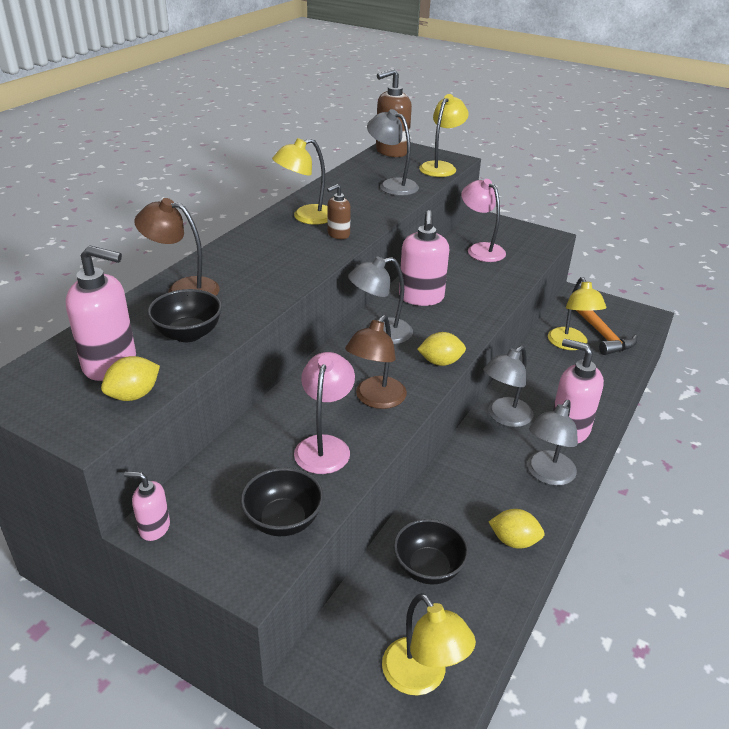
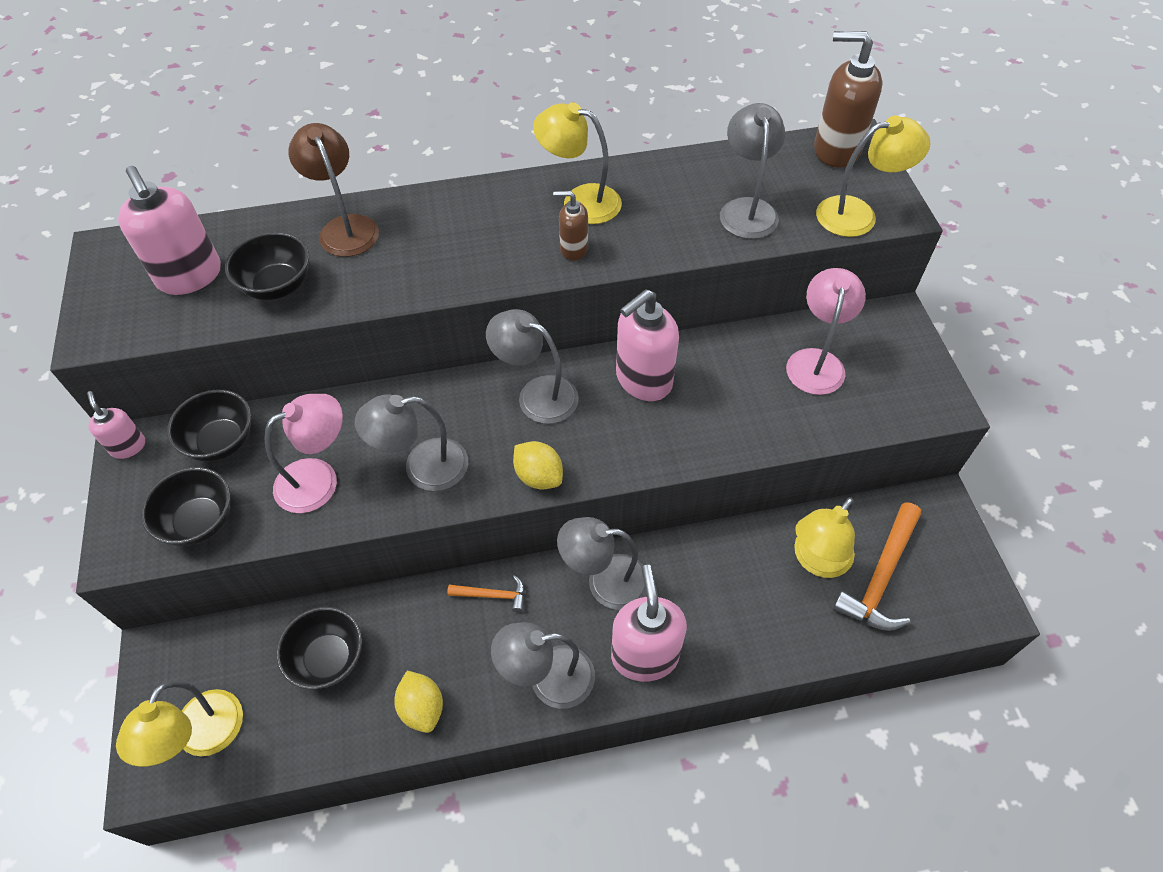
camera: 50 degrees right, 20 degrees up
(134, 395) = (161, 323): yellow lemon -> none
(225, 475) = (221, 441): none -> black bowl
(375, 399) = (423, 467): brown lamp -> grey lamp
(464, 465) = (492, 595): none -> orange hammer

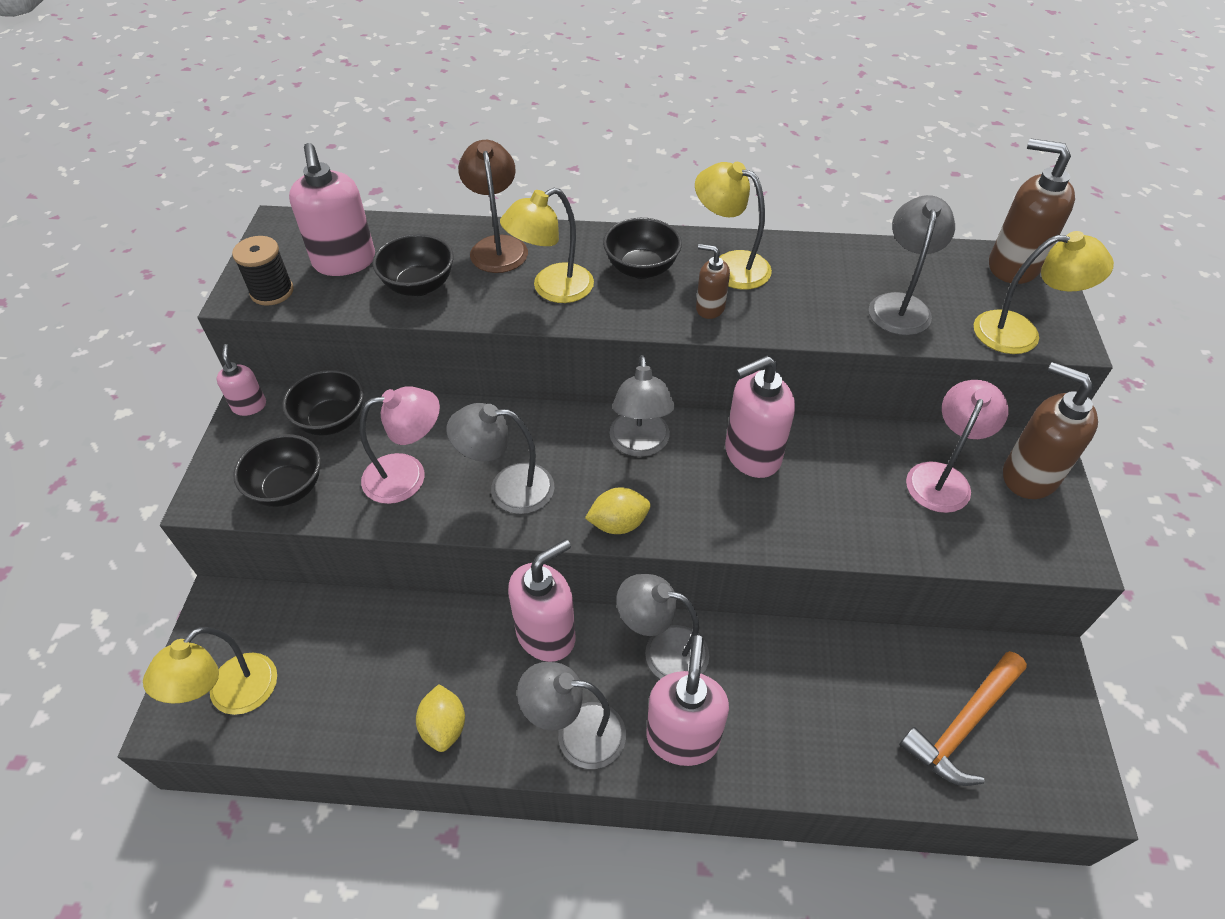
camera: 15 degrees right, 5 degrees down
(123, 325) = (272, 291): none -> black spool
(328, 658) = (371, 653): black bowl -> black bowl (641, 268)
(492, 595) = (546, 634): orange hammer -> pink soap dispenser
(536, 394) = (640, 444): grey lamp -> grey lamp turned 135 degrees counterclockwise
(539, 476) = (618, 524): yellow lemon -> yellow lemon turned 75 degrees counterclockwise
(816, 561) = (894, 688): yellow lamp -> yellow lamp (552, 289)
(889, 342) = (1029, 476): none -> brown soap dispenser

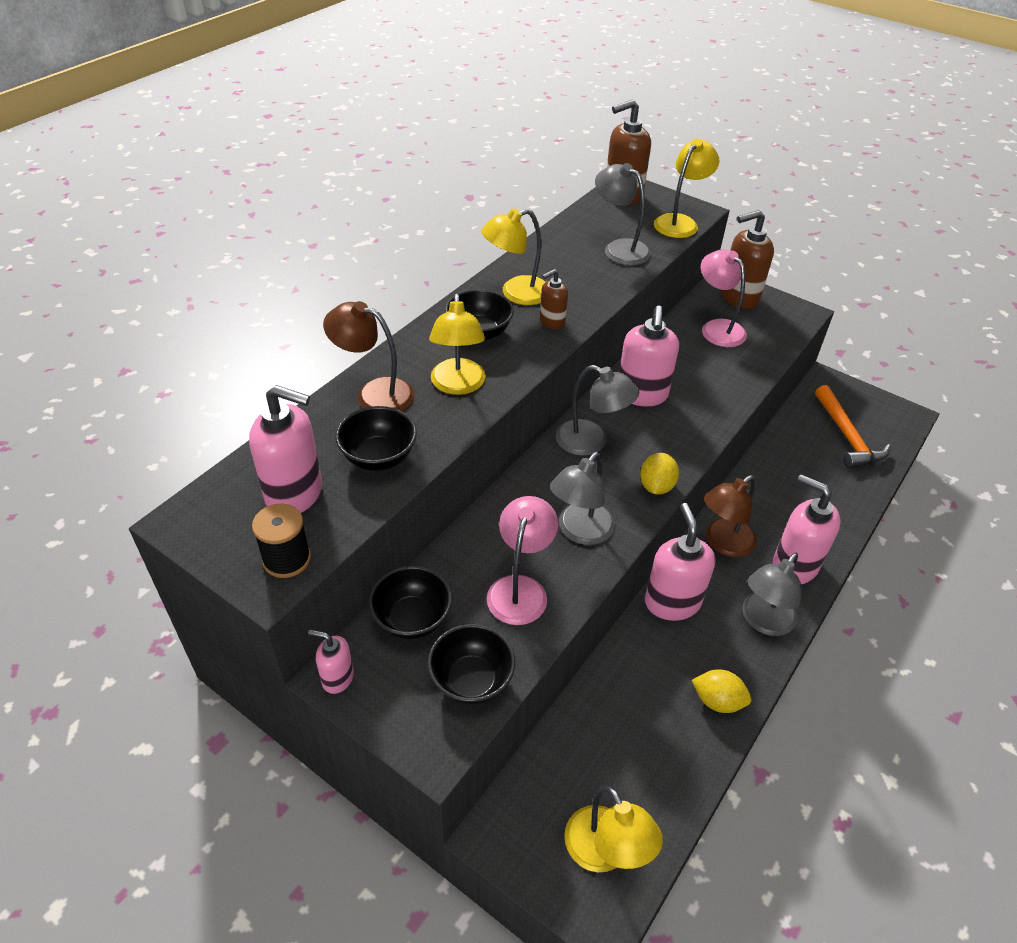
camera: 60 degrees left, 5 degrees down
(662, 650) = (723, 543): grey lamp -> brown lamp

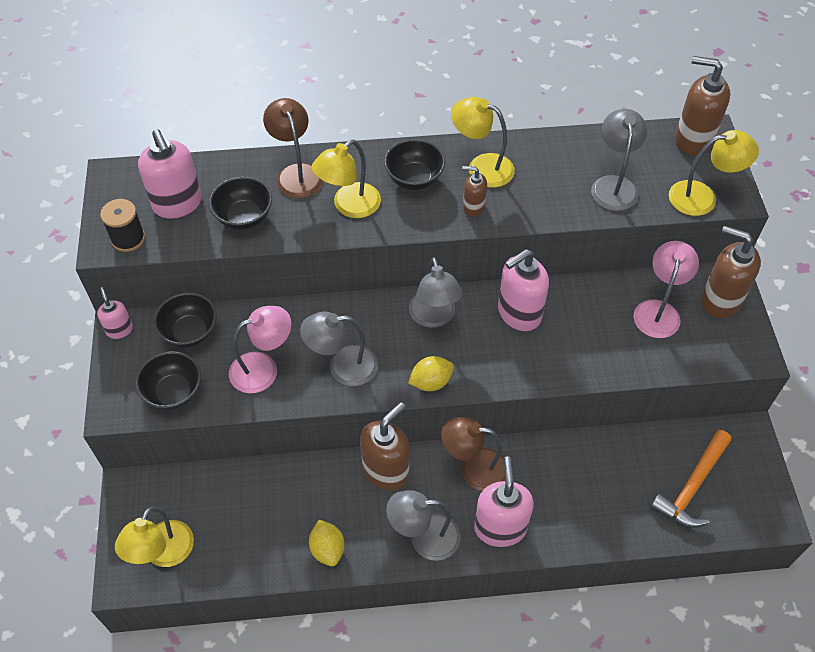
camera: 50 degrees right, 10 degrees up
(672, 602) = (386, 470): pink soap dispenser -> brown soap dispenser

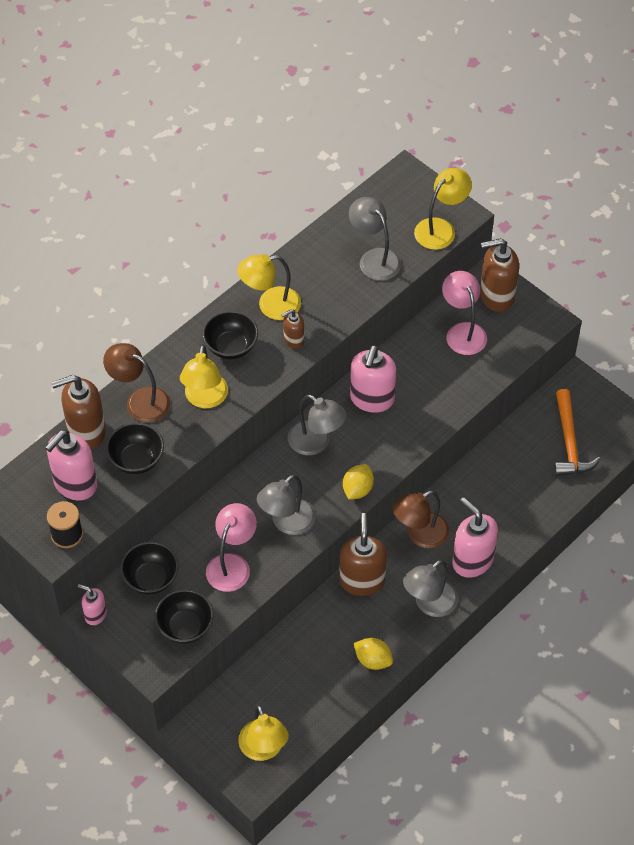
camera: 40 degrees left, 0 degrees up
(177, 204) = (75, 484): pink soap dispenser -> pink soap dispenser turned 105 degrees clockwise
(692, 140) = (397, 186): brown soap dispenser -> brown soap dispenser (86, 432)

